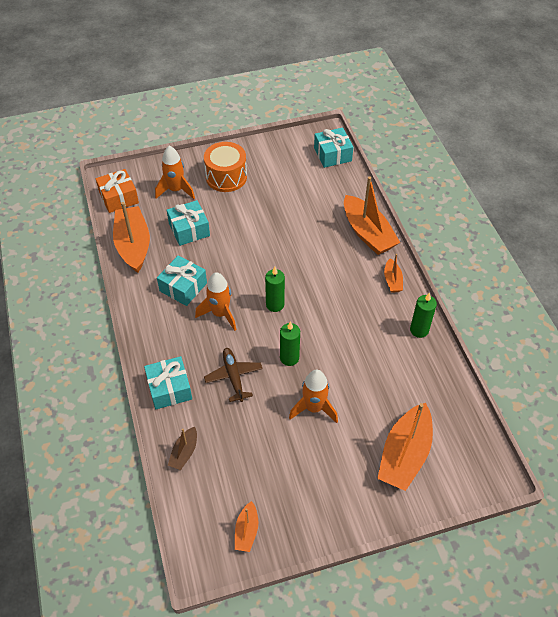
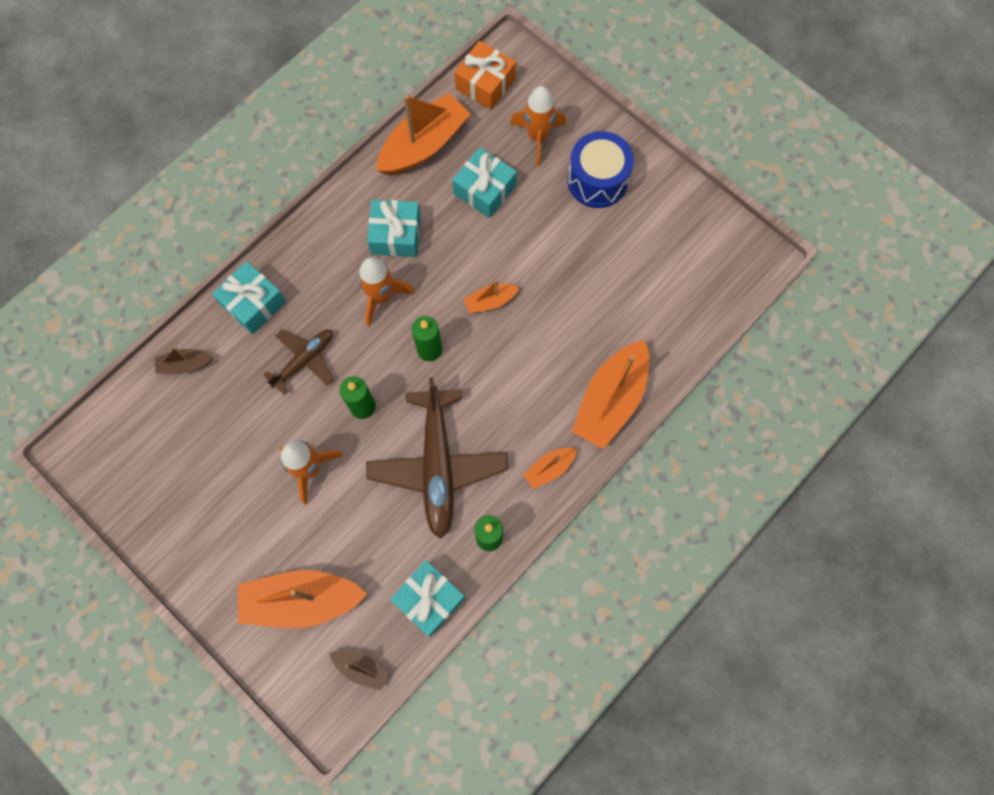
camera: 60 degrees right, 20 degrees up
(226, 177) = (597, 180): orange drum -> blue drum
(246, 531) = (128, 478): orange boat -> orange boat (490, 301)
(332, 154) = (725, 285): turquoise gift -> turquoise gift (429, 599)
(356, 335) = (437, 466): none -> brown plane
(470, 439) = (361, 668): none -> brown boat

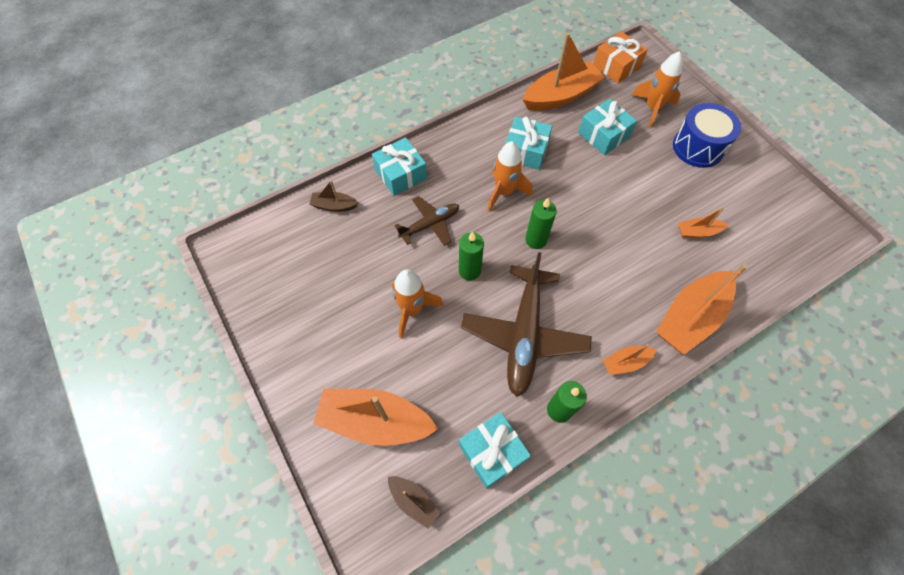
camera: 15 degrees right, 10 degrees down
(490, 301) = (594, 215): orange boat -> orange boat (697, 232)

